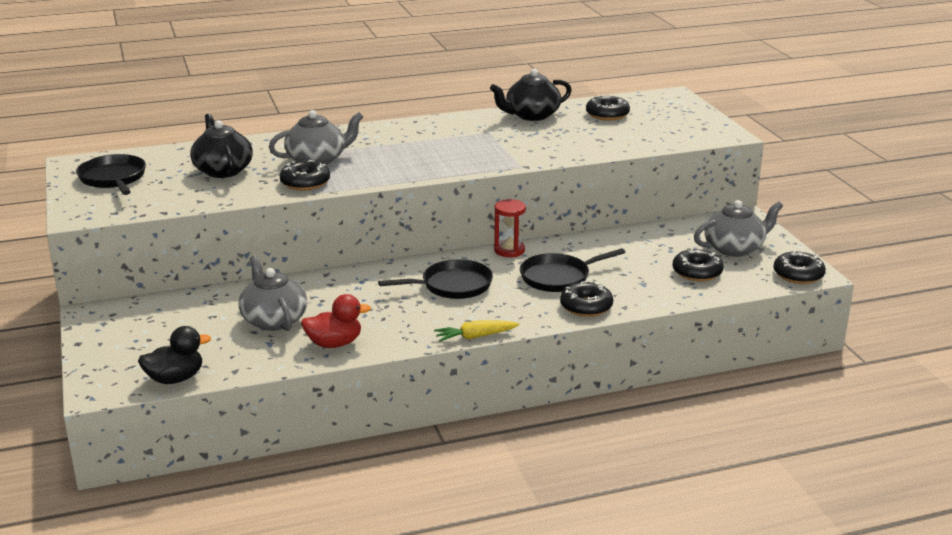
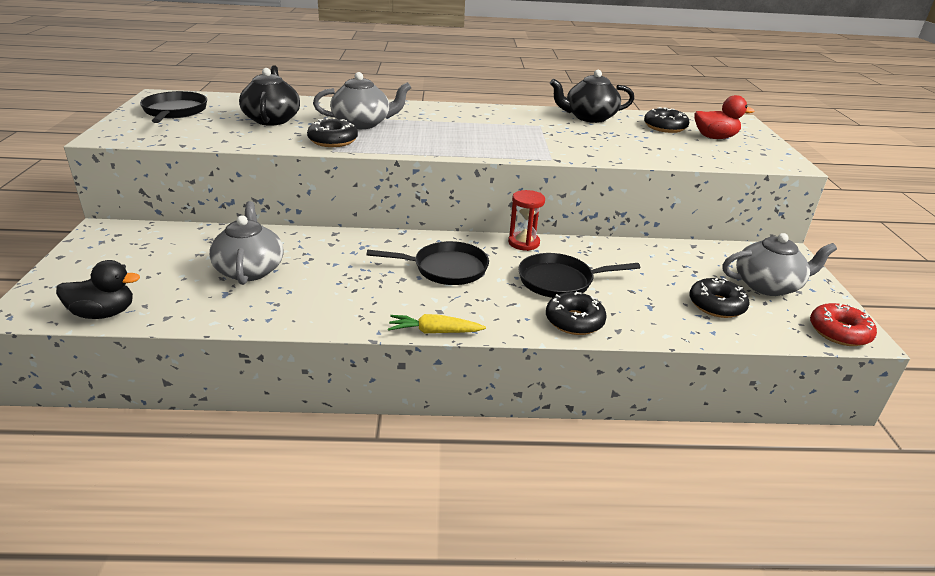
camera: 15 degrees right, 5 degrees up
(334, 344) = (286, 308): red duck -> red duck (714, 137)
(798, 275) = (839, 332): black donut -> red donut

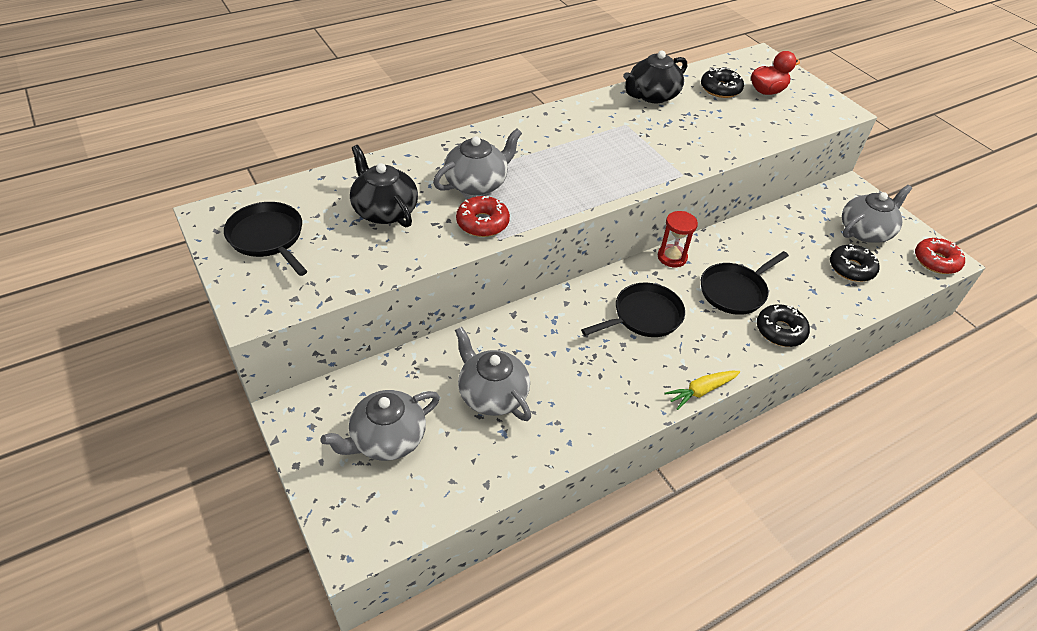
camera: 30 degrees left, 15 degrees up
(104, 313) = (429, 509): black duck -> none
(138, 265) = (387, 439): none -> grey teapot
(333, 141) = (482, 223): black donut -> red donut

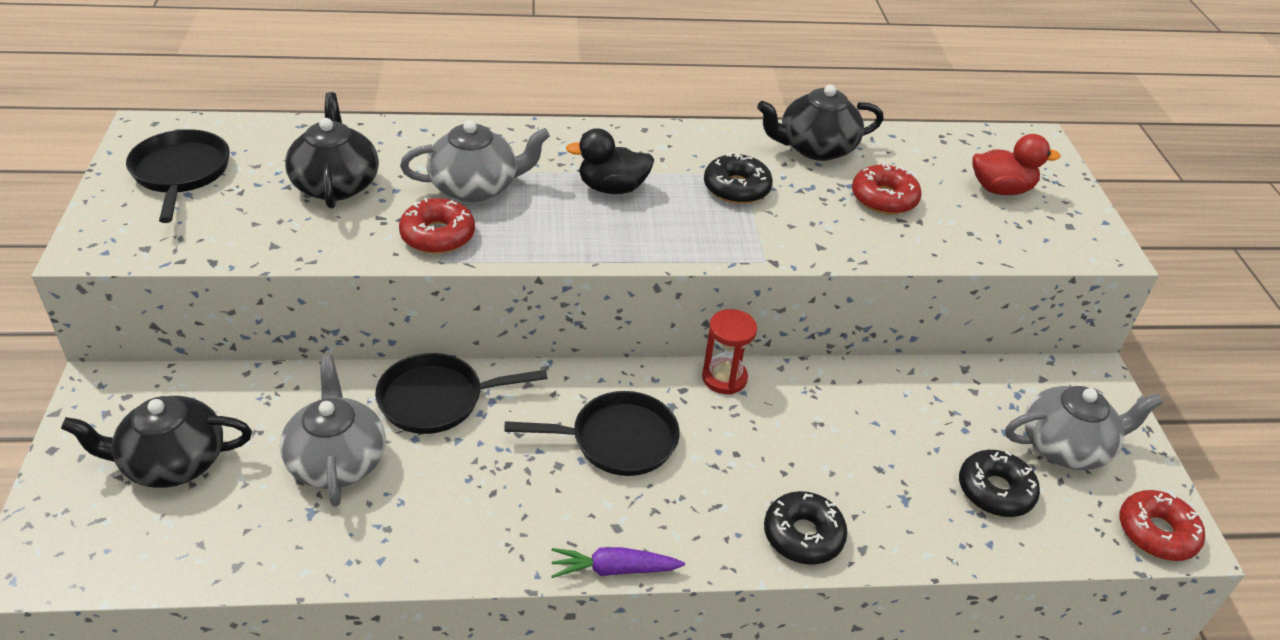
camera: 25 degrees right, 5 degrees down
(387, 439) = (172, 462): grey teapot -> black teapot
(560, 157) = (612, 188): none -> black duck
(701, 391) = (614, 569): yellow carrot -> purple carrot
(713, 116) = (884, 198): none -> red donut
(720, 89) = (928, 167): black donut -> black donut (736, 188)
(735, 291) = (779, 455): black pan -> black pan (437, 399)

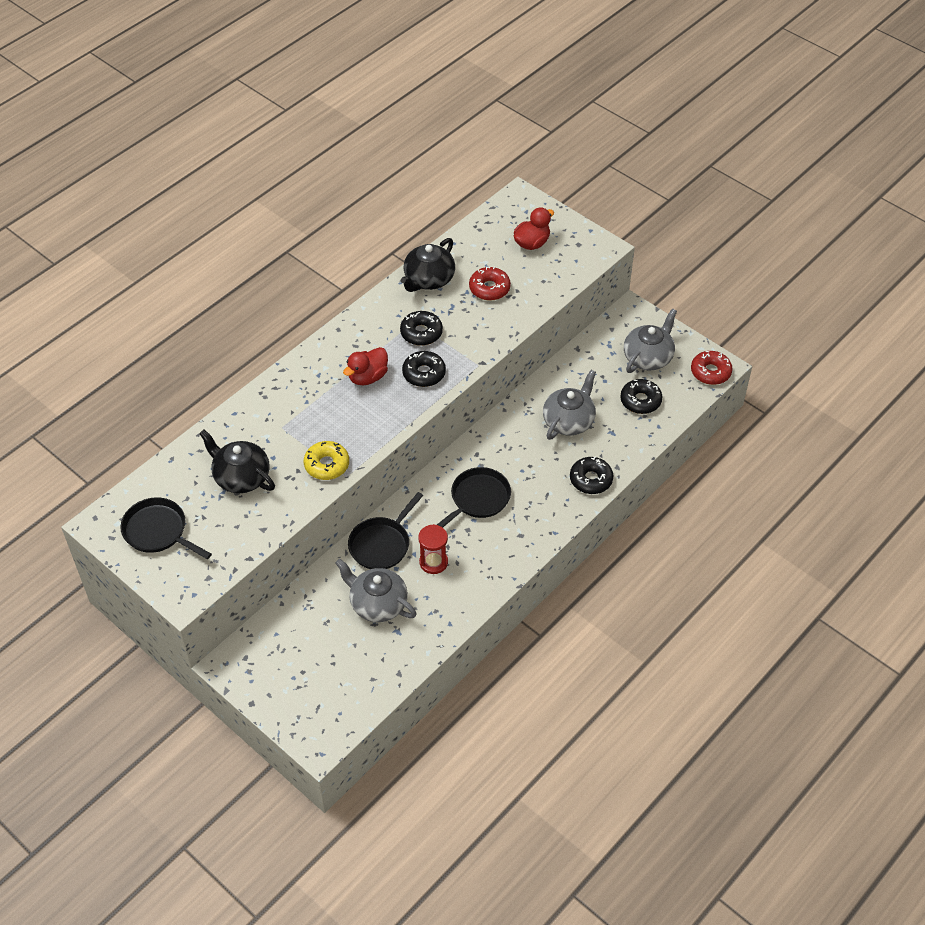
camera: 40 degrees left, 10 degrees up
(172, 462) = (311, 663): black teapot -> none
(438, 235) = (327, 465): red donut -> yellow donut
(476, 187) = (307, 426): grey teapot -> grey teapot (569, 421)
(612, 188) = (367, 377): black duck -> red duck
(614, 569) = (539, 552): purple carrot -> none
(683, 226) = (424, 373): none -> black donut
(724, 378) = (487, 434): red hourglass -> red hourglass (433, 562)

